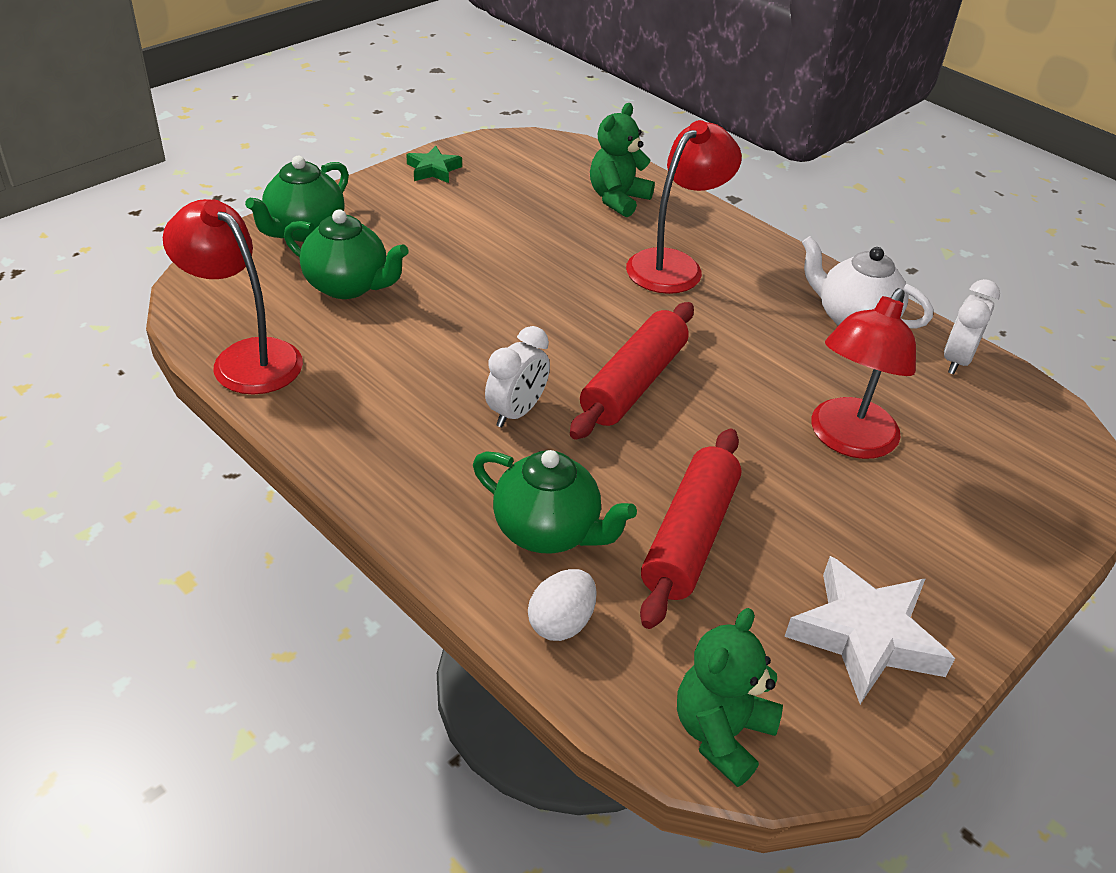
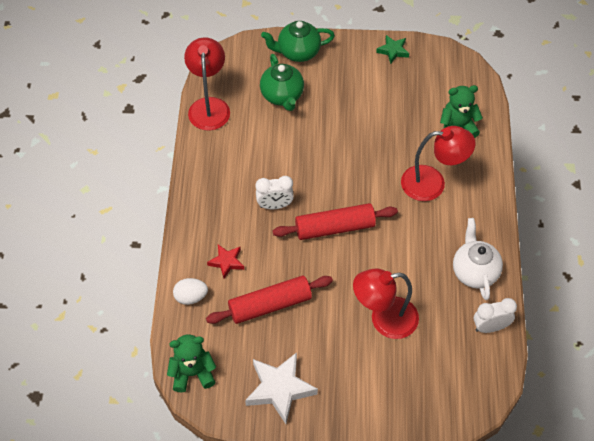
camera: 50 degrees right, 15 degrees up
(548, 531) = (226, 262): green teapot -> red star

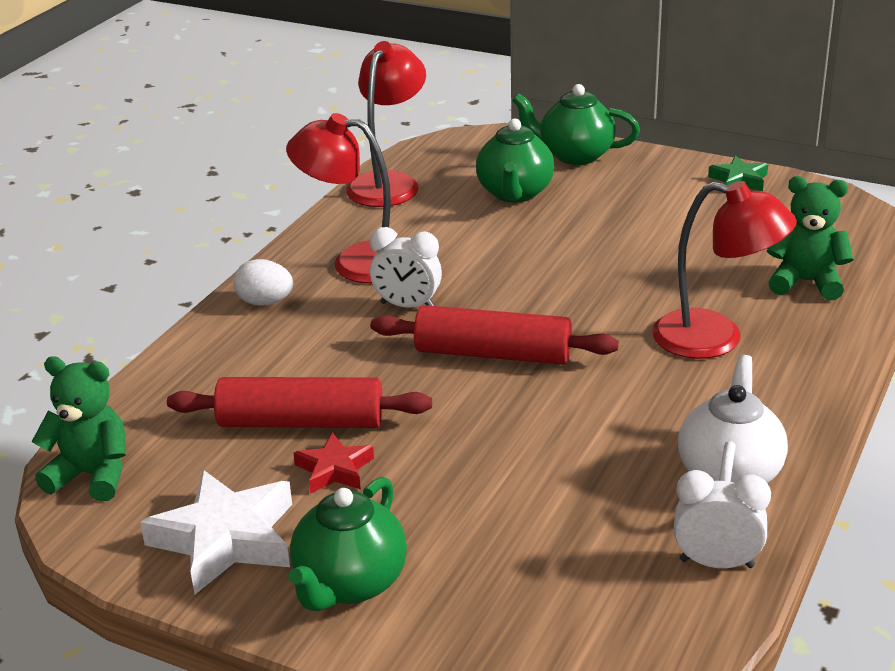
camera: 25 degrees right, 25 degrees down
(191, 297) = (176, 380): white egg -> white egg (265, 302)
(226, 262) = (271, 353): red star -> red star (334, 469)
(348, 394) = (349, 584): none -> green teapot
(384, 320) = (499, 495): red lamp -> red lamp (356, 262)

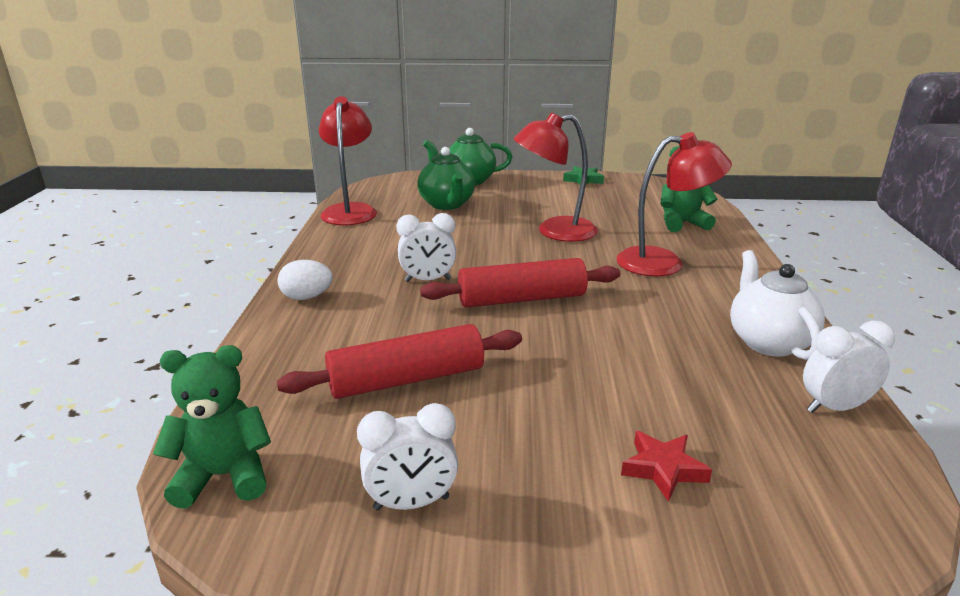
camera: 25 degrees left, 5 degrees down
(225, 539) = (411, 503): white star -> white clock
(334, 469) = (467, 411): red star -> red star (663, 469)
(349, 584) = (568, 512): green teapot -> none
(356, 262) = (363, 259): red lamp -> red lamp (554, 231)

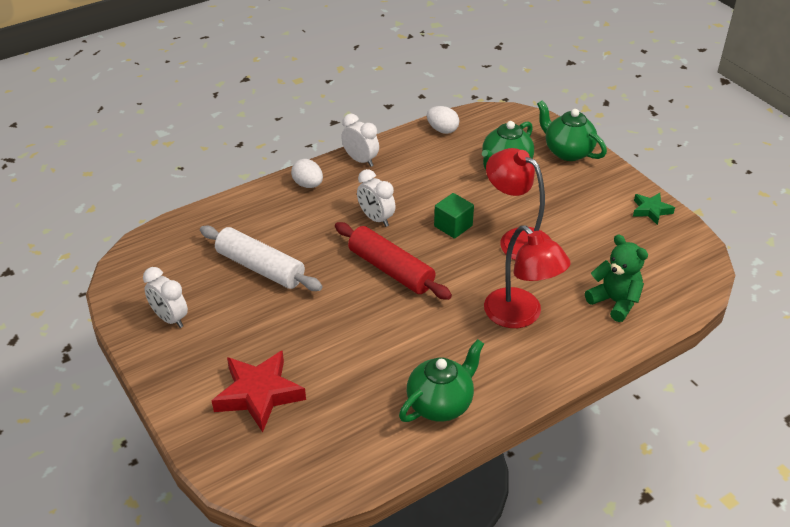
camera: 55 degrees right, 15 degrees up
(224, 476) = (145, 253): green teddy bear -> none
(350, 210) = (442, 130): red lamp -> white egg
(406, 379) = (260, 268): red rolling pin -> white rolling pin
(496, 249) = (453, 226): none -> green cube
(663, 469) = (259, 394): red star -> red star, size x1.81
(768, 342) = (440, 404): white teapot -> green teapot
(834, 407) = (380, 452): white clock -> white clock (360, 160)

